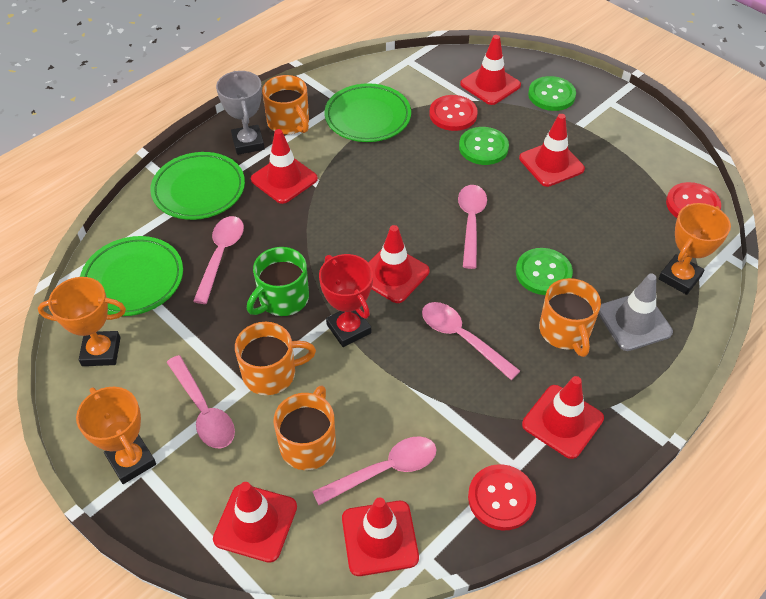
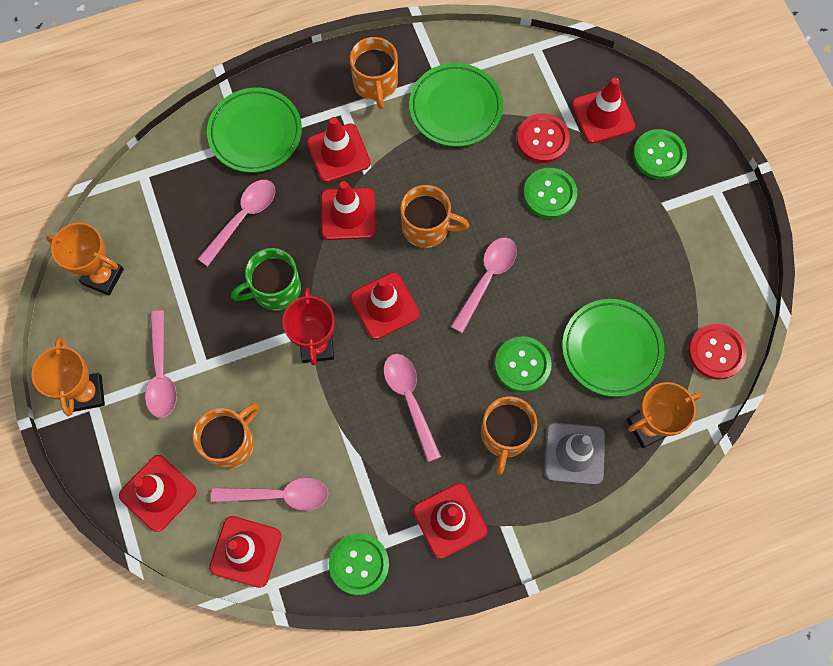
camera: 25 degrees right, 20 degrees up
(133, 280) = (157, 212): green plate -> green plate (611, 349)
(248, 143) = (325, 94): grey trophy -> none
(271, 373) = (231, 361): orange mug -> orange mug (427, 227)
(501, 498) = (359, 564): red button -> green button
(551, 164) = (605, 243): red traffic cone -> red traffic cone (348, 214)

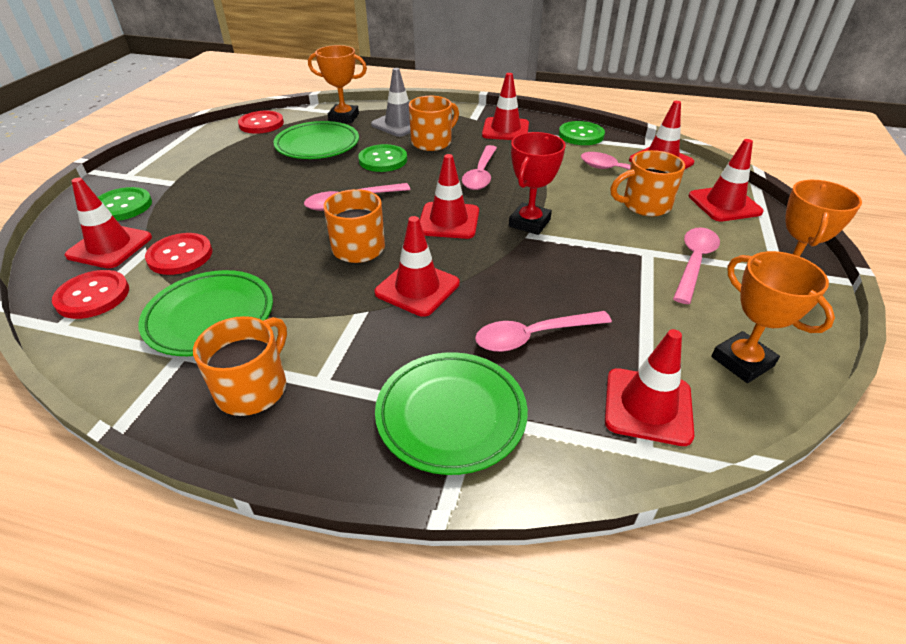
camera: 145 degrees left, 30 degrees down
(275, 289) = (539, 269): green mug -> none
(338, 153) = (373, 341): red traffic cone -> red traffic cone (648, 406)
(549, 76) = (93, 296): none -> red button
(549, 194) = (233, 222): green button -> none

